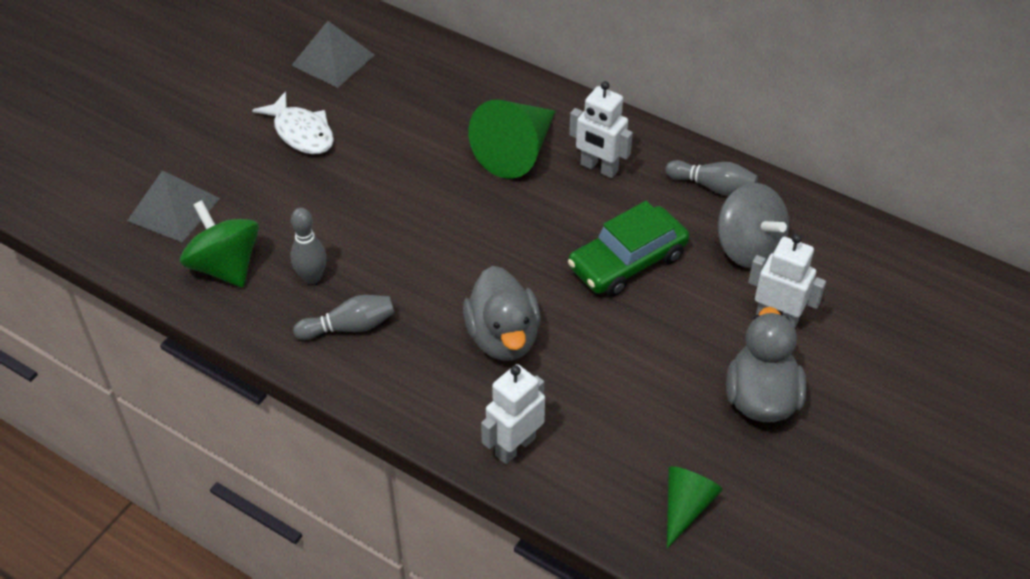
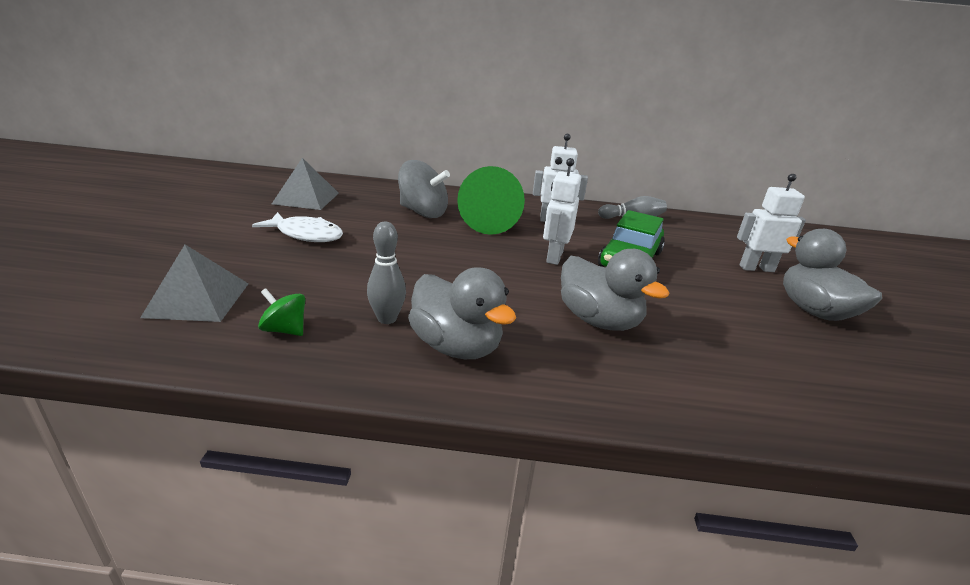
camera: 30 degrees left, 20 degrees down
(225, 266) = (285, 330): green spinning top -> green spinning top, size x0.54
(349, 327) = (456, 346): grey bowling pin -> grey duck
(515, 446) = (704, 397): white robot -> white robot (554, 257)
(686, 507) = (884, 397): green cone -> none
(748, 248) = (691, 240): grey spinning top -> grey spinning top (423, 212)

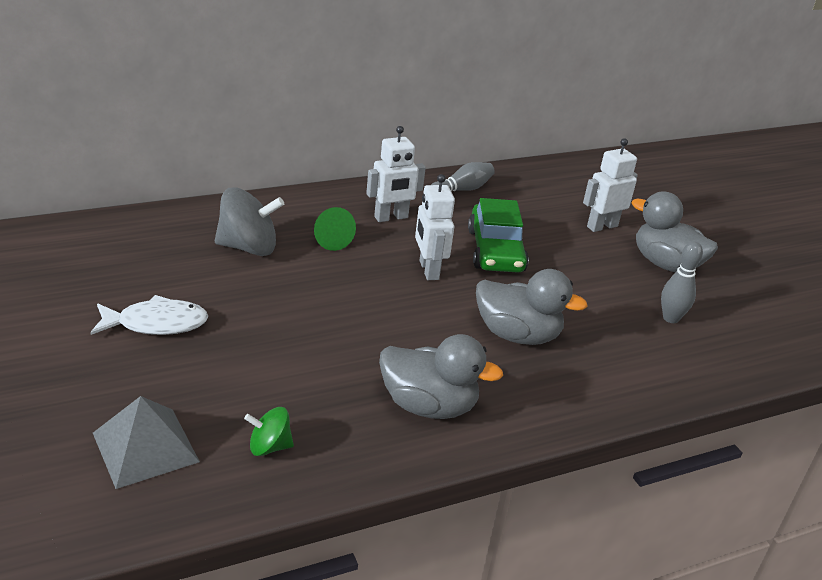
camera: 30 degrees left, 5 degrees up
(306, 198) = (91, 266): grey pyramid -> none
(387, 319) = (346, 400): grey bowling pin -> grey bowling pin (670, 318)
(490, 221) = (329, 238): green cone -> green cone, size x0.58

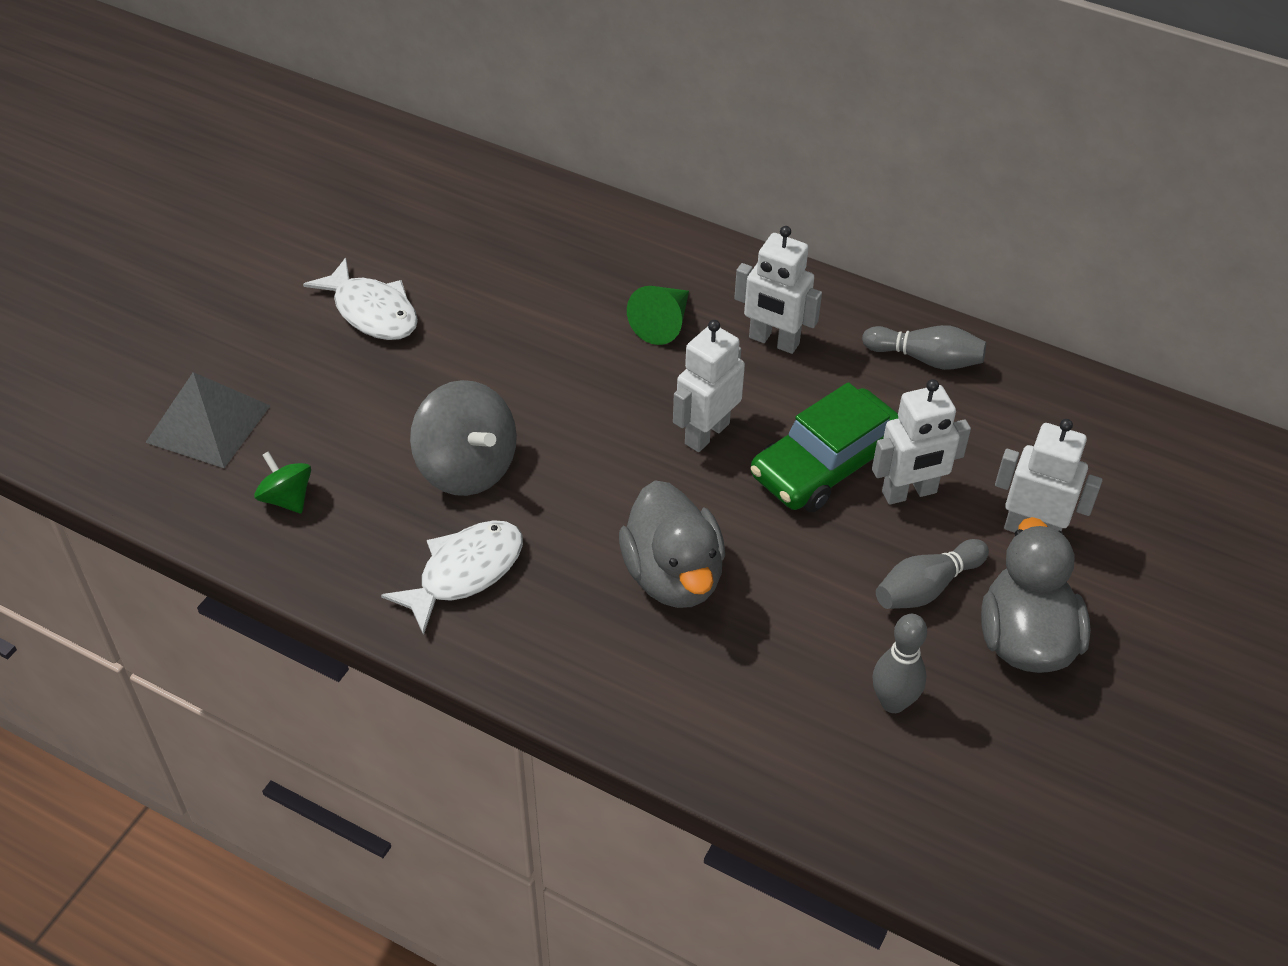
camera: 55 degrees right, 15 degrees up
(248, 247) = (567, 281): grey spinning top -> grey spinning top (467, 467)
(428, 406) = (464, 573): grey duck -> white fish
(542, 241) = (909, 493): none -> white robot
(607, 270) = (926, 587): none -> grey bowling pin

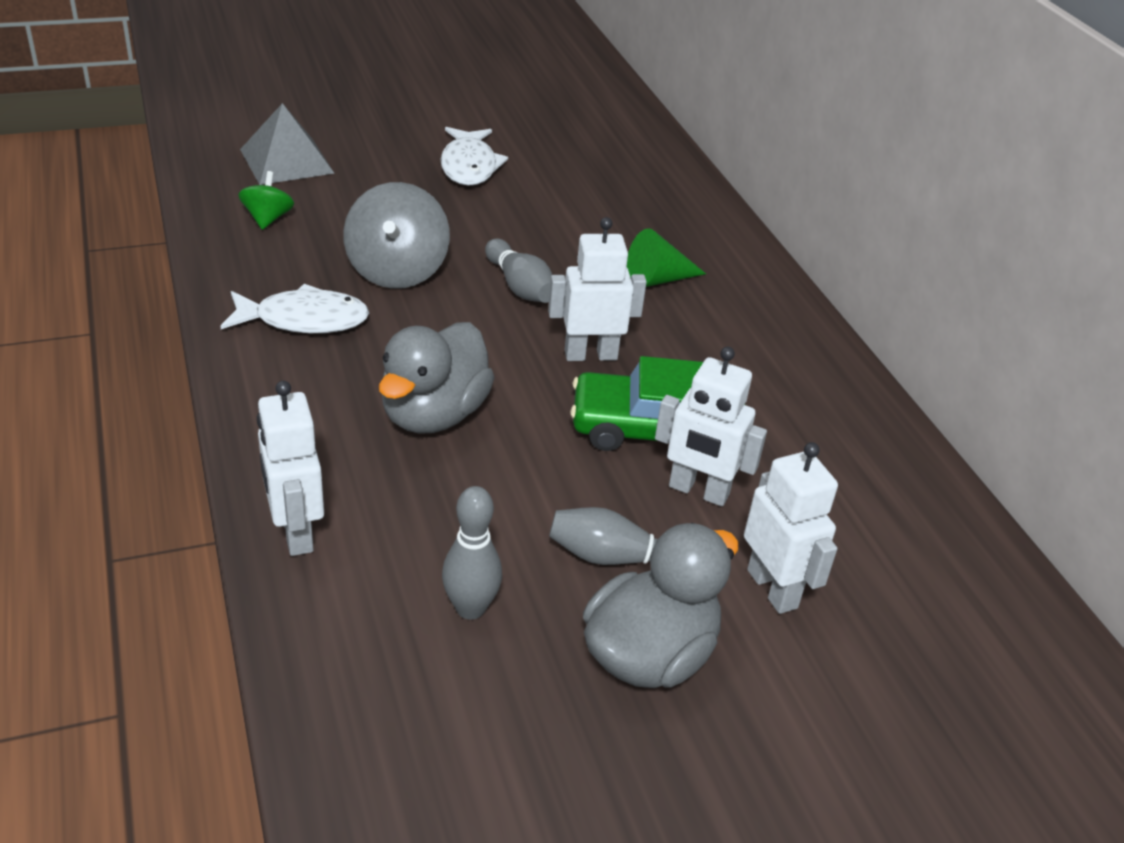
camera: 40 degrees right, 10 degrees down
(773, 341) = (728, 337): white robot -> white robot (295, 532)
(926, 359) = (845, 422): grey bowling pin -> grey bowling pin (520, 287)

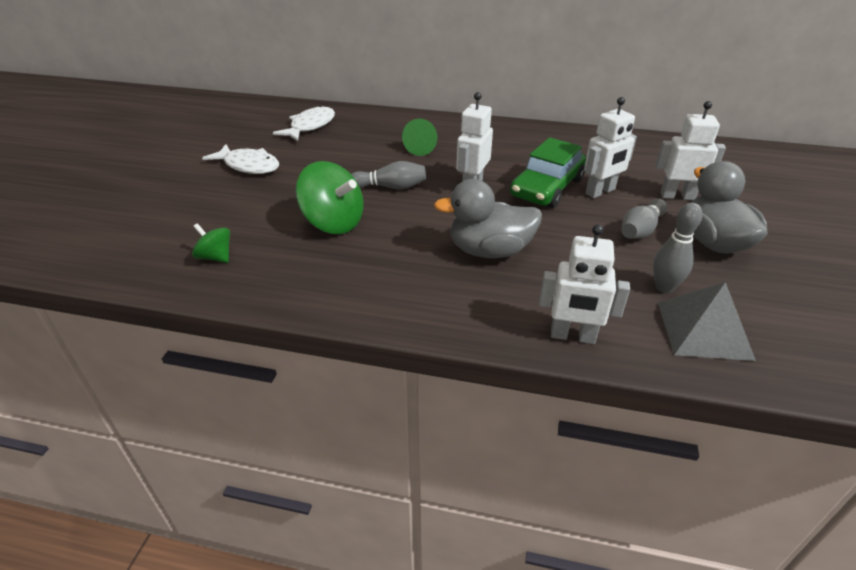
camera: 55 degrees left, 0 degrees up
(286, 161) = (151, 229): grey pyramid -> grey pyramid (703, 330)
(304, 320) = (353, 273): white fish -> white fish (310, 126)
(397, 271) = (333, 223): grey spinning top -> green spinning top
(434, 414) = (489, 251): grey duck -> grey duck turned 120 degrees clockwise

